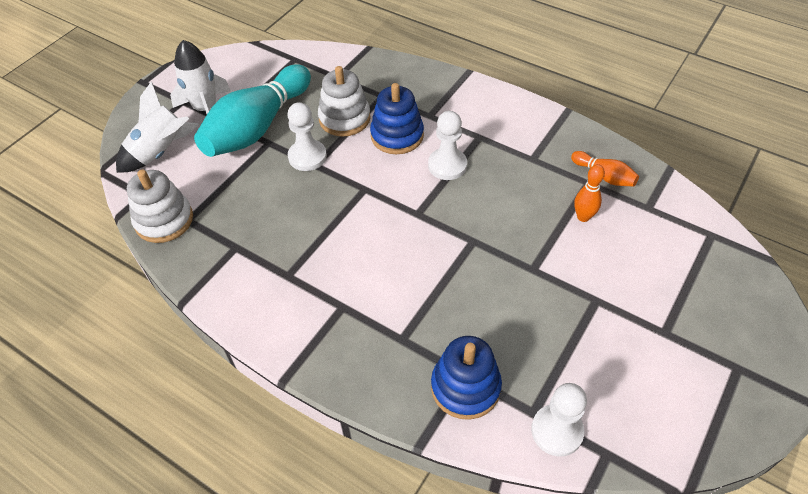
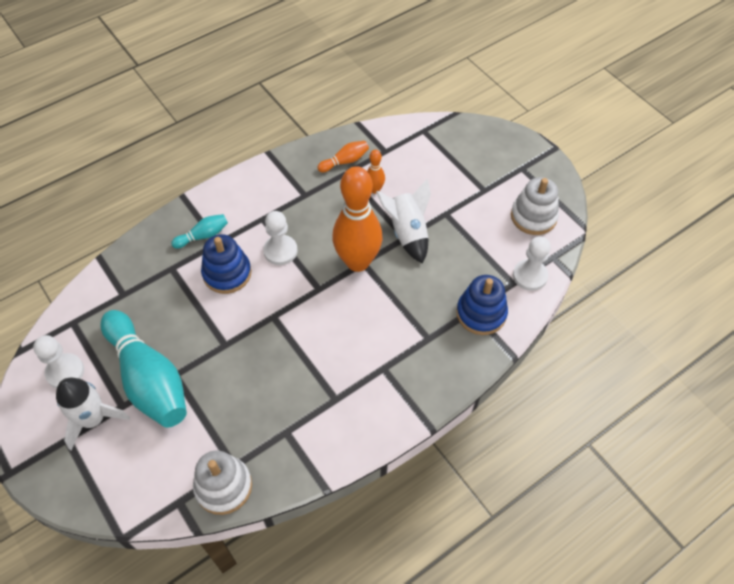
camera: 70 degrees left, 5 degrees up
(161, 152) = (131, 473): white rocket -> white rocket (407, 233)
(307, 157) = (212, 348): white pawn -> white pawn (65, 372)
(344, 118) = (182, 305): white stacking toy -> white stacking toy (533, 216)
(431, 102) = (203, 236): none -> turquoise bowling pin
(471, 235) = (357, 262): none -> orange bowling pin

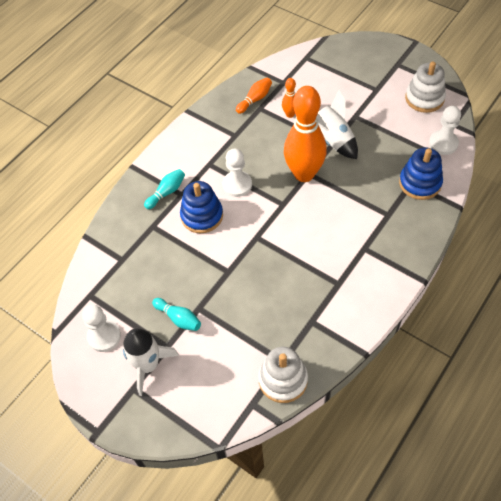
camera: 15 degrees left, 0 degrees up
(149, 379) = (178, 318): turquoise bowling pin -> turquoise bowling pin, size x0.44

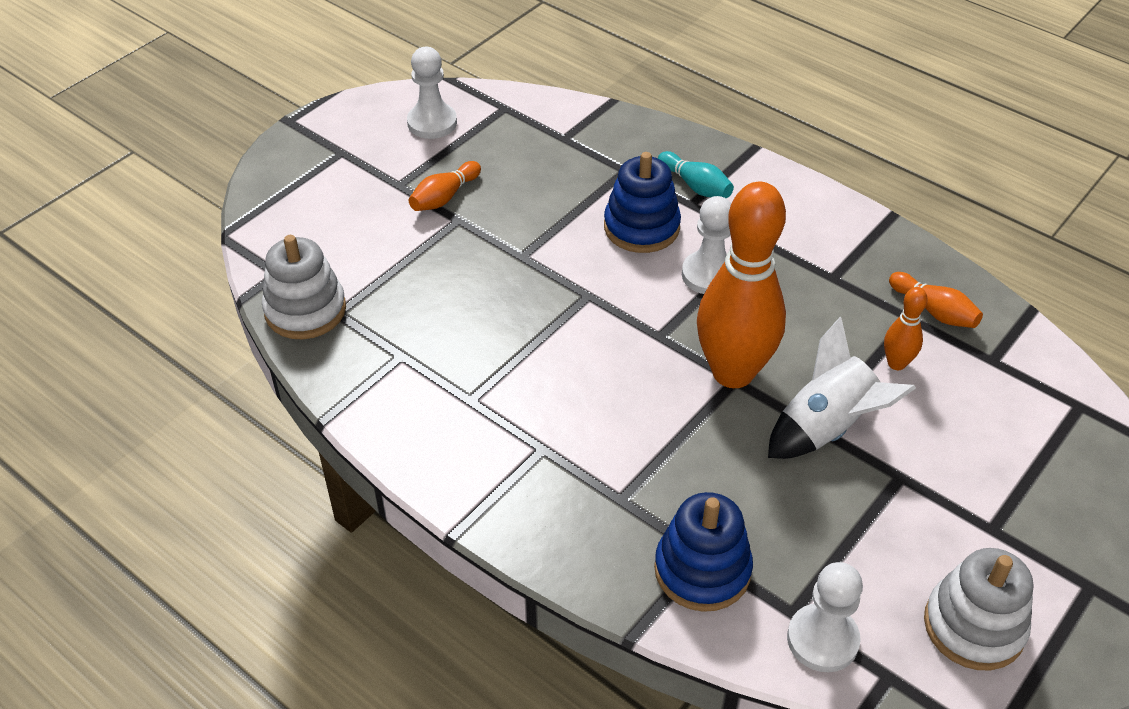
camera: 90 degrees right, 10 degrees down
(148, 365) = (373, 165): white rocket -> none
(178, 318) = (444, 197): turquoise bowling pin -> orange bowling pin

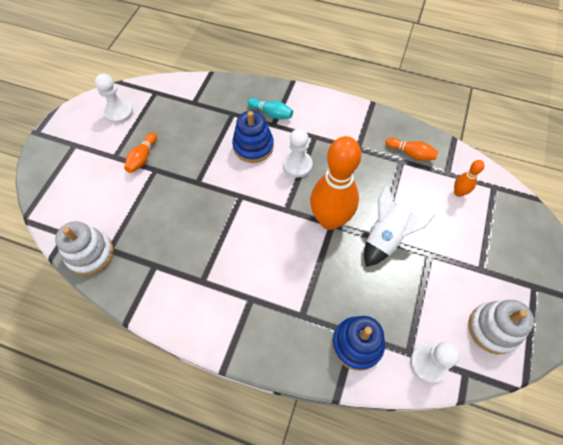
camera: 20 degrees left, 15 degrees up
(896, 363) = (404, 189): orange bowling pin -> orange bowling pin (458, 192)

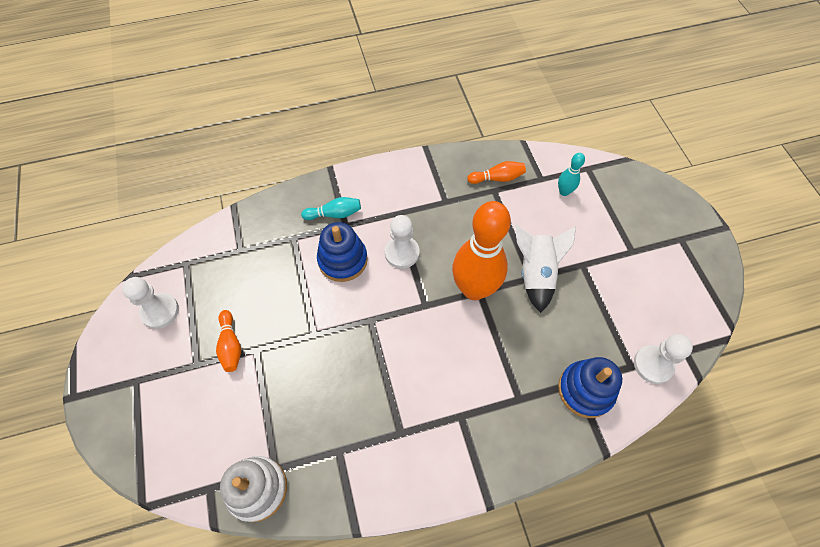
camera: 35 degrees left, 0 degrees up
(458, 192) = (564, 192): orange bowling pin -> turquoise bowling pin
(493, 329) = (677, 298): white stacking toy -> none

